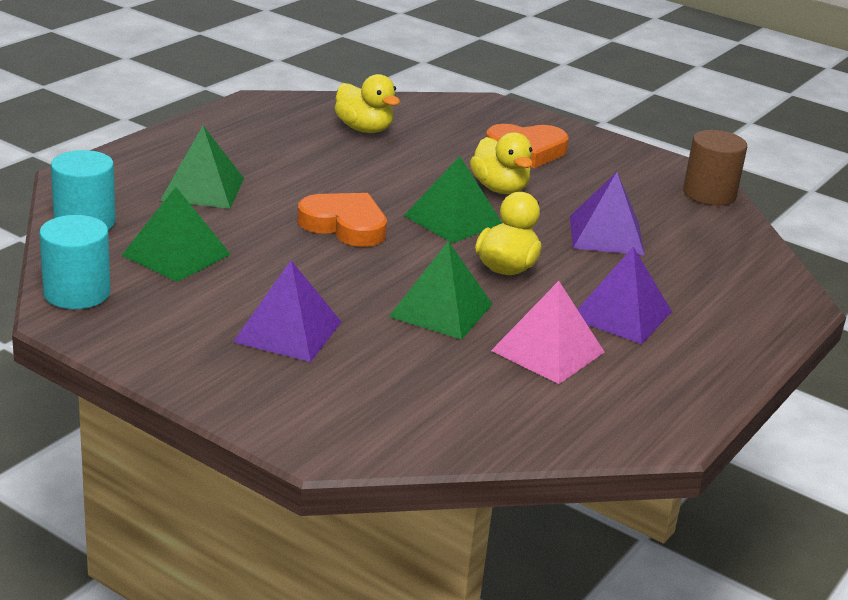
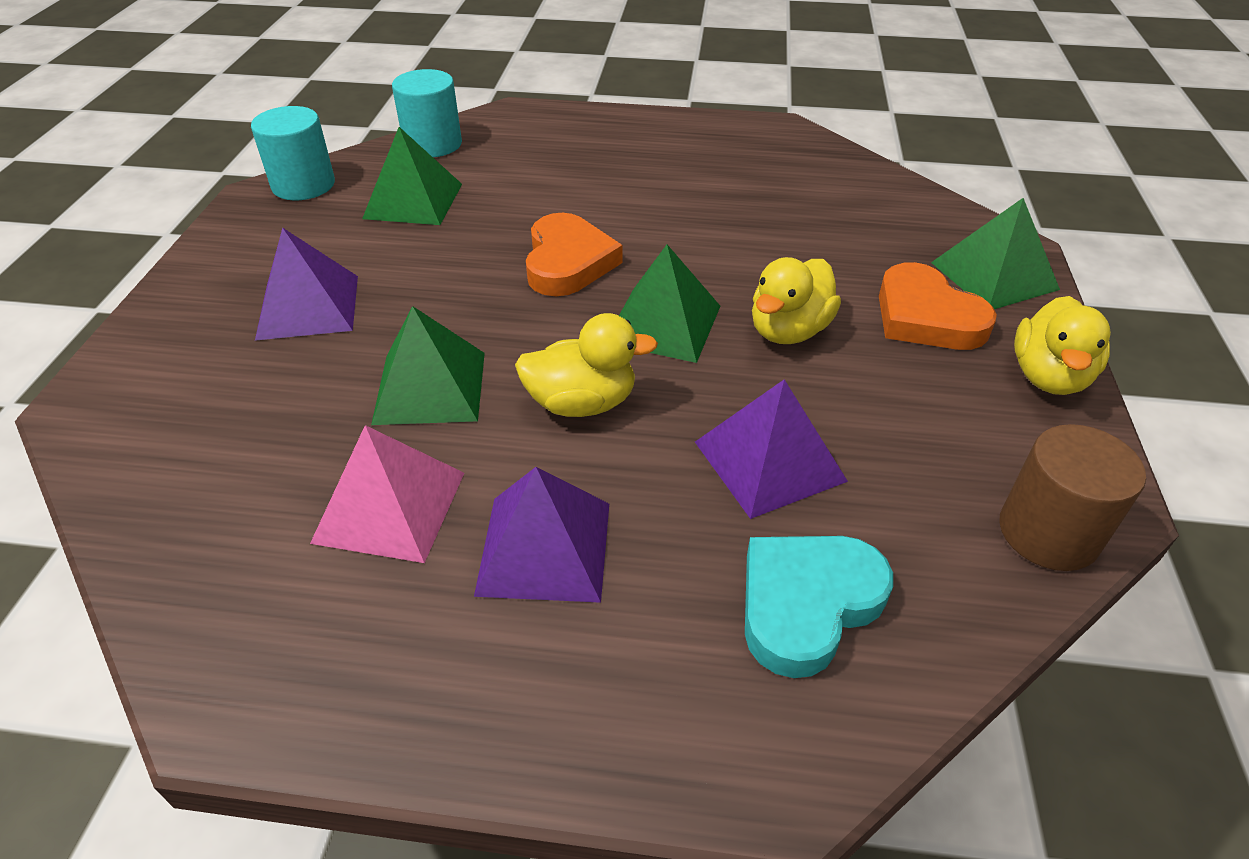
camera: 65 degrees right, 15 degrees up
(202, 189) = (556, 168): green pyramid -> green pyramid (993, 275)
(364, 129) = (810, 198): yellow duck -> yellow duck (1048, 377)
(711, 262) = (807, 604): none -> turquoise heart

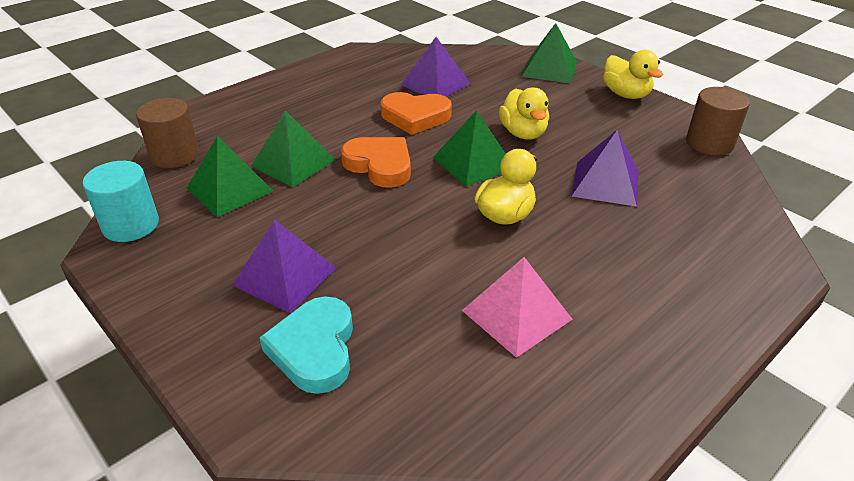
camera: 50 degrees left, 5 degrees down
(430, 387) = (430, 259): green pyramid -> green pyramid (293, 163)
(433, 144) = (175, 155): turquoise cylinder -> brown cylinder
(545, 547) = (599, 273): purple pyramid -> purple pyramid (435, 84)
(807, 604) = (699, 217): turquoise heart -> turquoise heart (314, 349)
(926, 317) = (556, 98): orange heart -> orange heart (415, 117)

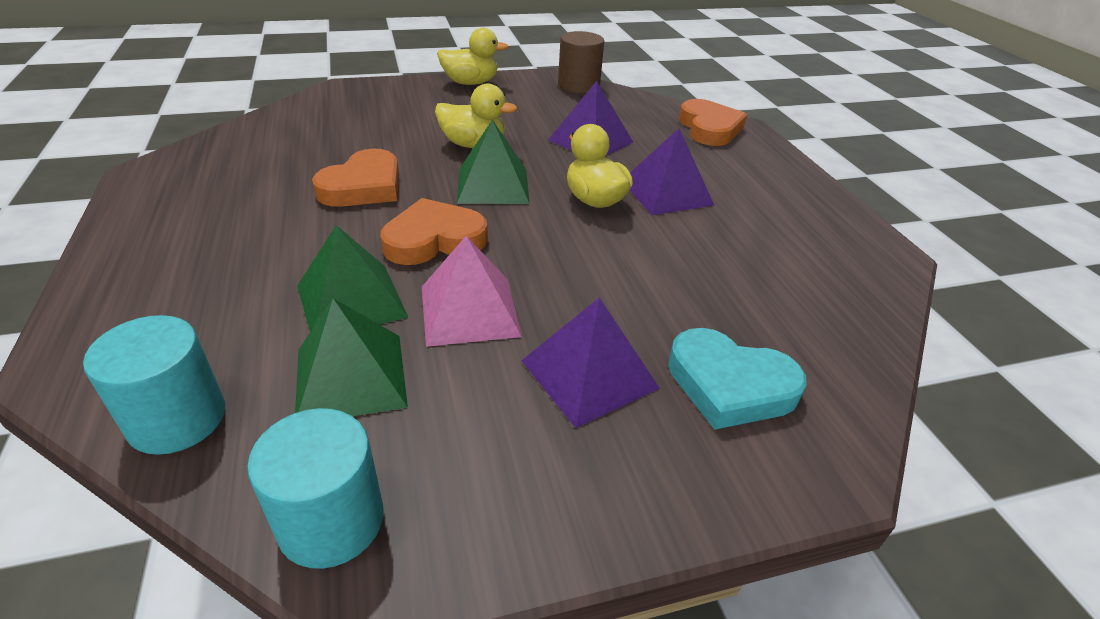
camera: 65 degrees left, 0 degrees up
(175, 155) = (177, 418): brown cylinder -> turquoise cylinder
(435, 84) = (312, 153): purple pyramid -> purple pyramid (666, 192)
(516, 315) = (737, 245): pink pyramid -> pink pyramid (469, 310)
(549, 69) = (379, 93): green pyramid -> none
(738, 246) = (709, 128): none -> orange heart

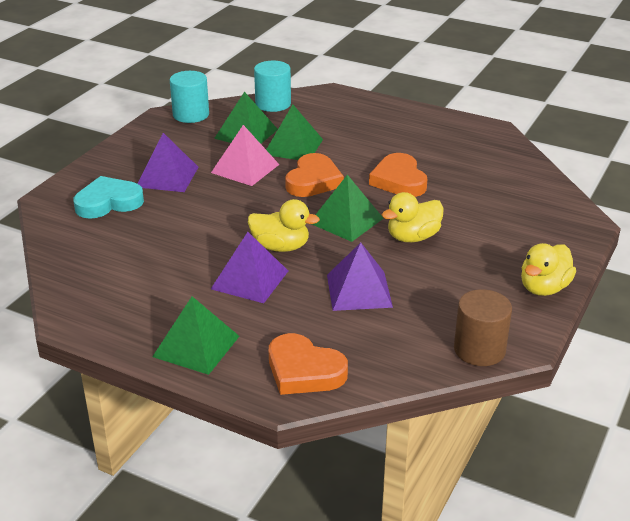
camera: 135 degrees right, 5 degrees down
(776, 176) = (196, 346): none -> green pyramid

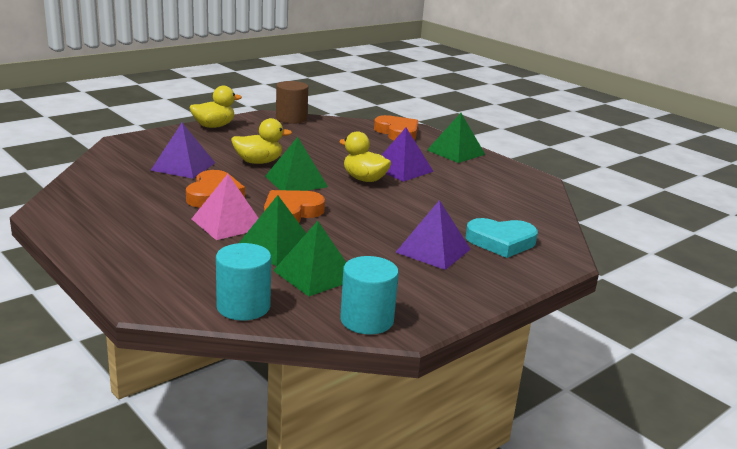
camera: 160 degrees left, 10 degrees down
(245, 168) = (347, 238): pink pyramid -> pink pyramid (228, 223)
(359, 291) = (331, 149): purple pyramid -> purple pyramid (183, 166)

